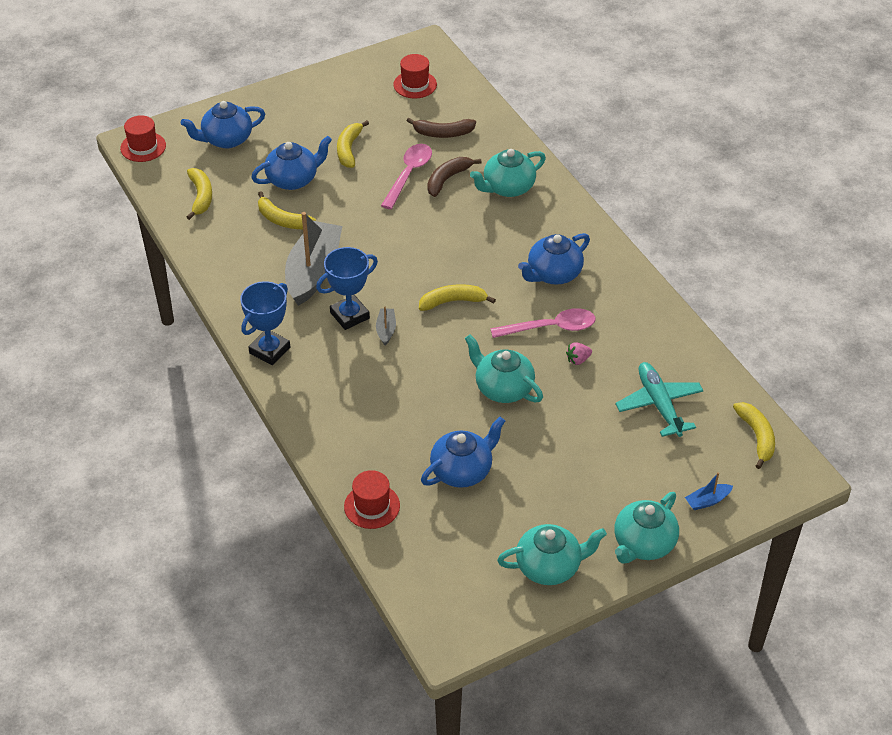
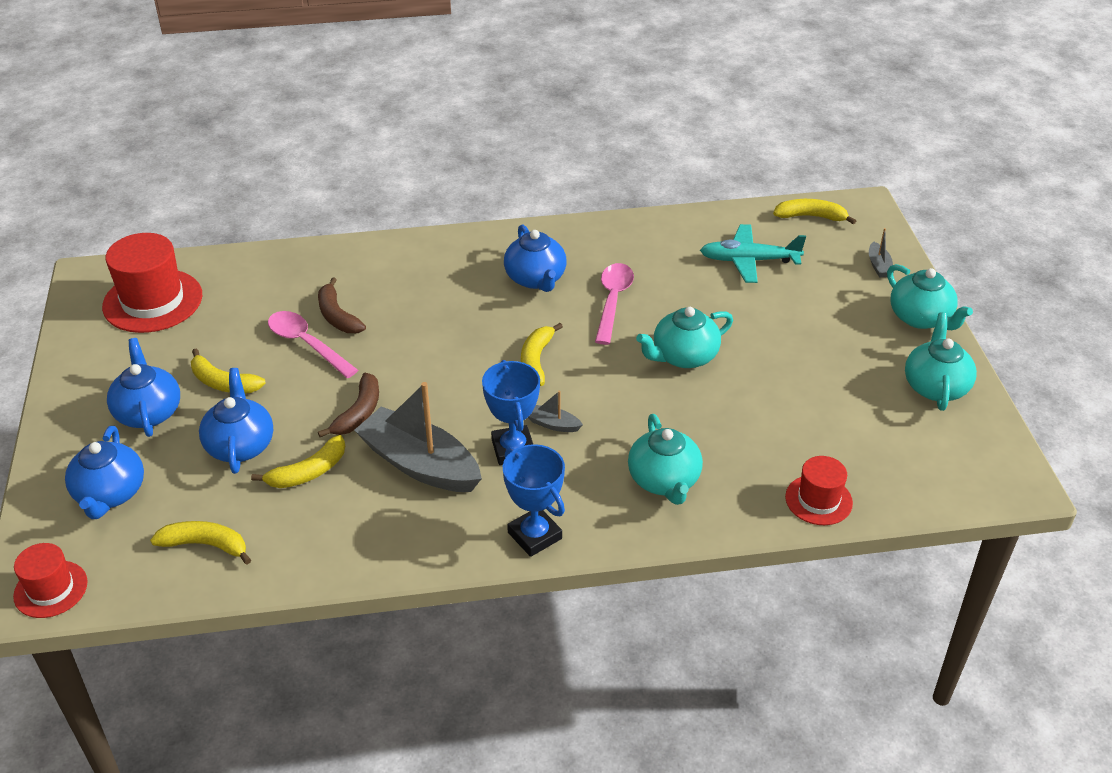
camera: 70 degrees left, 5 degrees down
(415, 84) = (153, 301): red hat -> red hat, size x1.72
(443, 133) = (257, 300): brown banana -> brown banana (358, 413)
(462, 470) = (789, 415): blue teapot -> blue teapot (148, 412)
(507, 188) = (383, 276): turquoise teapot -> turquoise teapot (664, 481)
(578, 360) = (667, 295): pink strawberry -> none
(707, 501) = (879, 266): blue boat -> grey boat

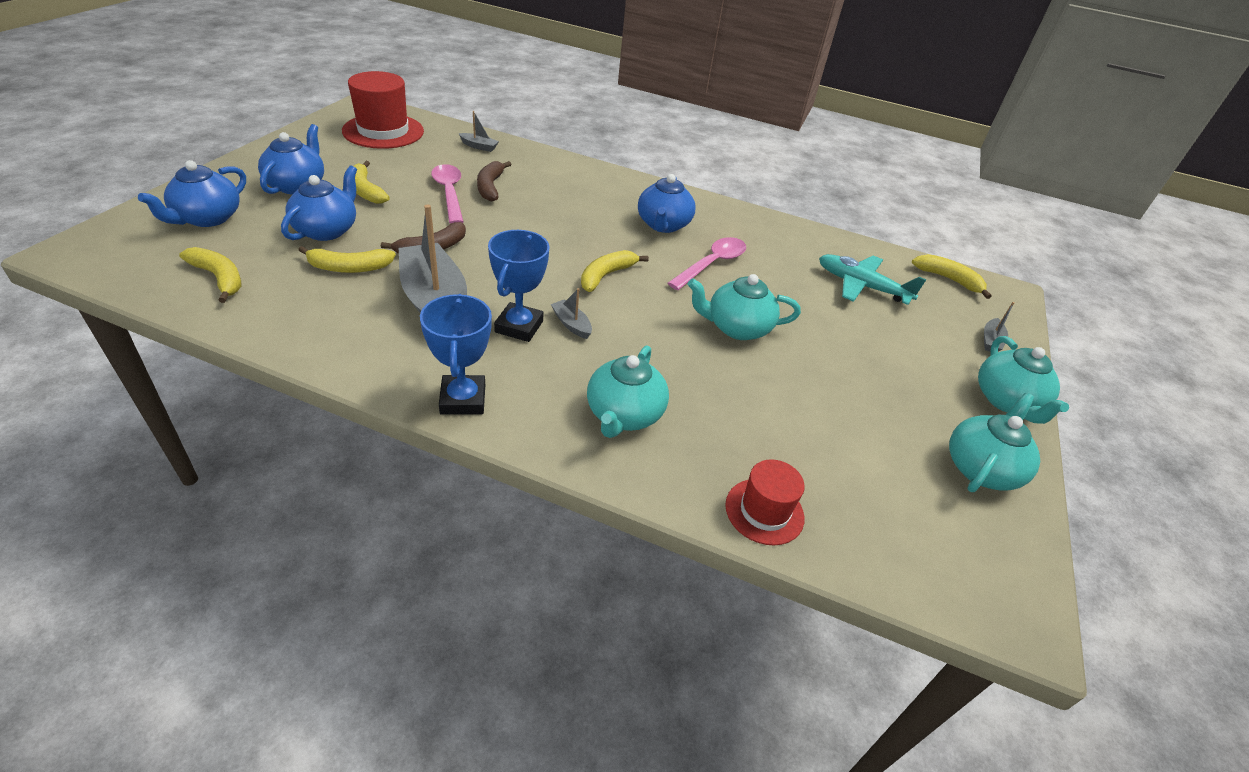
camera: 25 degrees right, 0 degrees up
(50, 589) = (89, 254): red hat -> none
(273, 271) = (479, 146): none -> grey boat

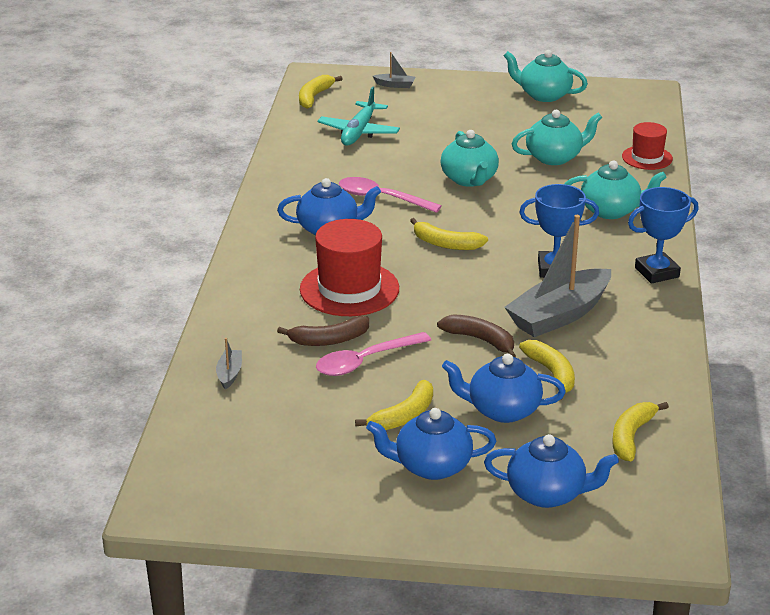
camera: 100 degrees left, 10 degrees down
(383, 131) = (238, 459): red hat -> red hat (349, 289)
(571, 324) = (530, 247): grey boat -> none
(1007, 401) = (466, 84): turquoise teapot -> turquoise teapot (555, 157)

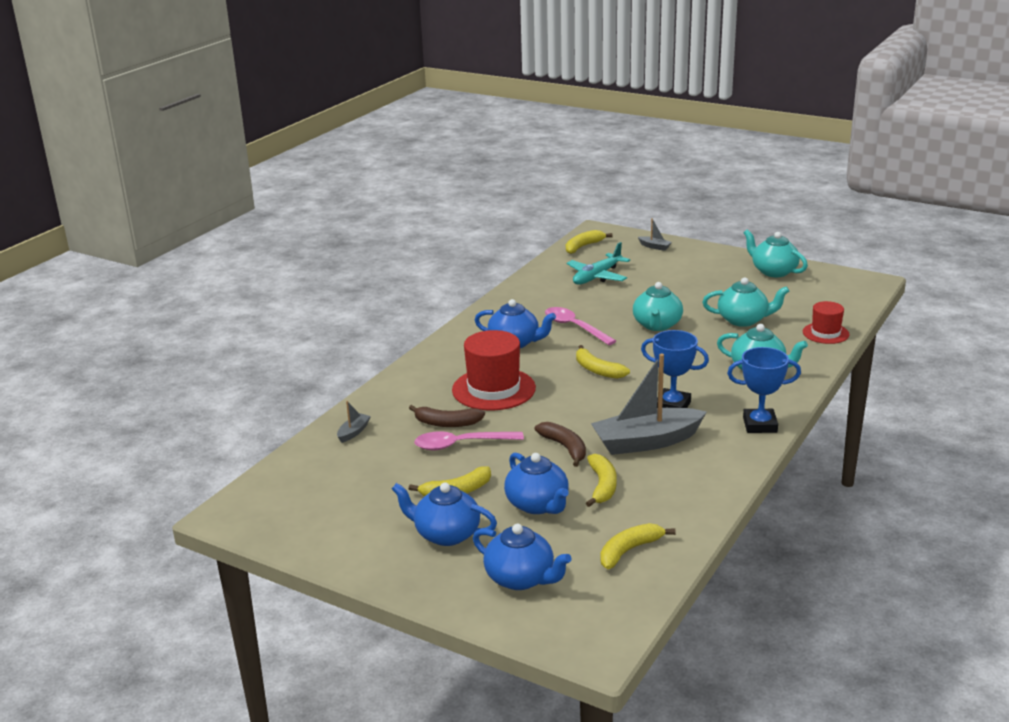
camera: 25 degrees right, 5 degrees down
(502, 410) = (538, 505): blue teapot -> blue teapot turned 150 degrees counterclockwise

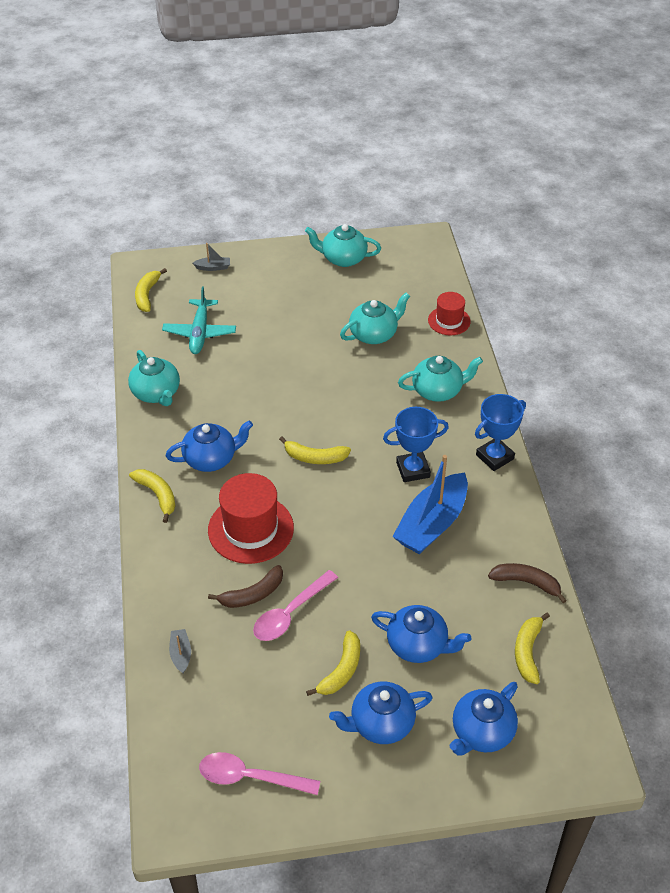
camera: 40 degrees left, 20 degrees up
(521, 578) = (481, 732): blue teapot -> blue teapot turned 135 degrees clockwise
(565, 448) = (377, 567): brown banana -> brown banana (526, 583)
(574, 327) = (244, 412): pink spoon -> pink spoon (250, 777)
(602, 486) = (445, 594): yellow banana -> yellow banana (157, 495)
(646, 442) = (432, 524): grey boat -> blue boat
(657, 325) = (311, 375): turquoise teapot -> turquoise teapot (156, 393)

